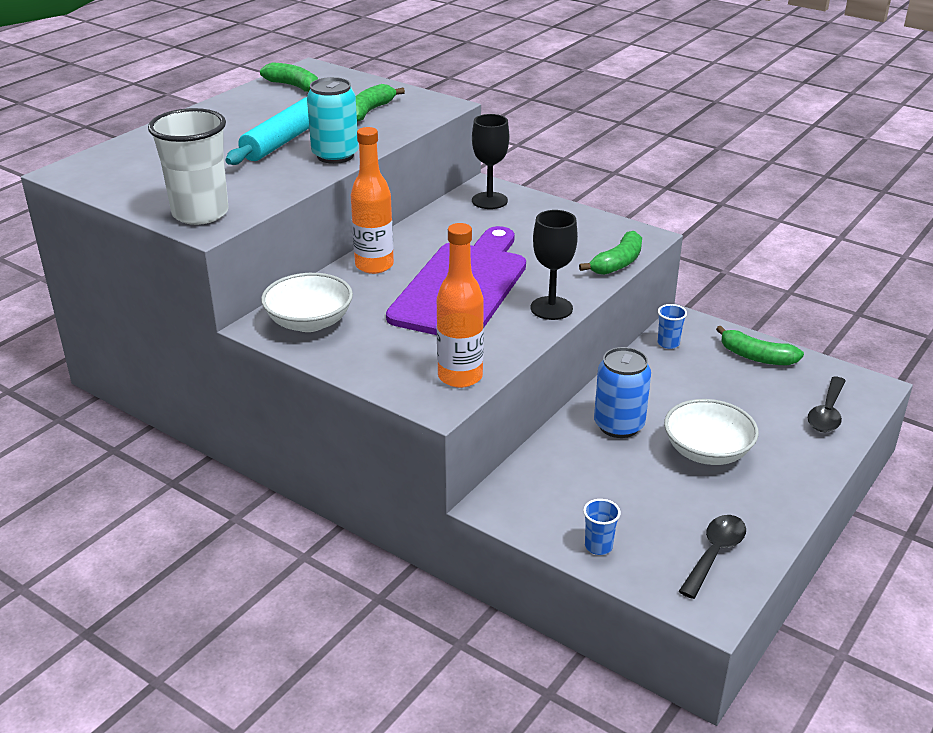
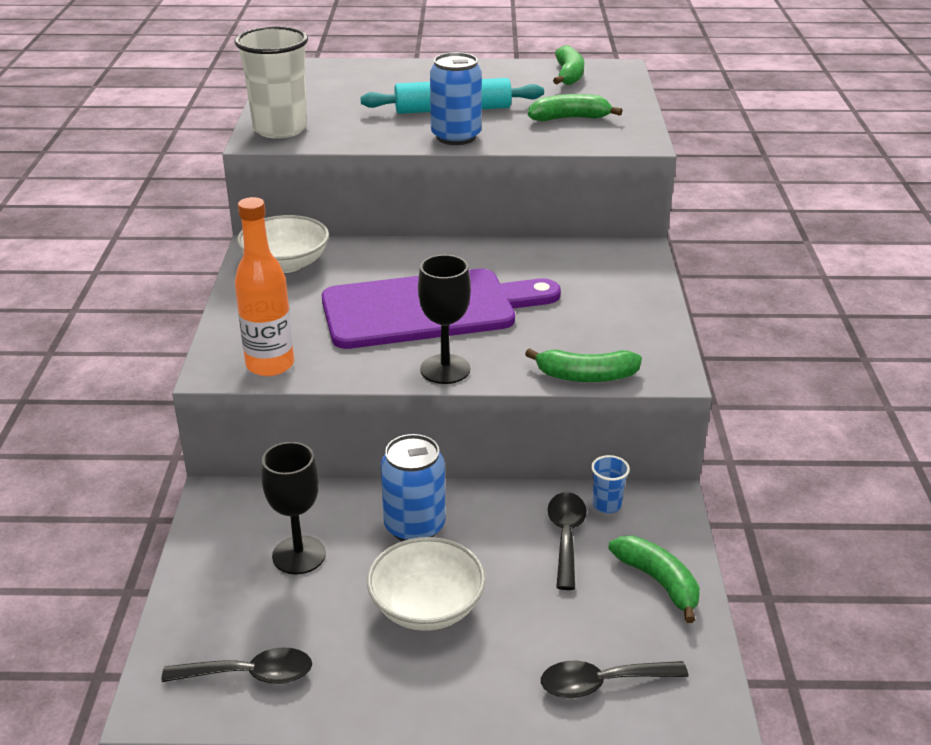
camera: 55 degrees right, 0 degrees up
(335, 155) = (456, 137): turquoise can -> blue can
(374, 265) = (413, 255): orange bottle -> none
(489, 201) = (613, 262): black goblet -> black goblet (299, 555)
(598, 546) = (203, 586): blue cup -> none
(686, 371) = (566, 537): none -> black spoon
(756, 357) = (658, 582): green banana -> green banana turned 150 degrees clockwise

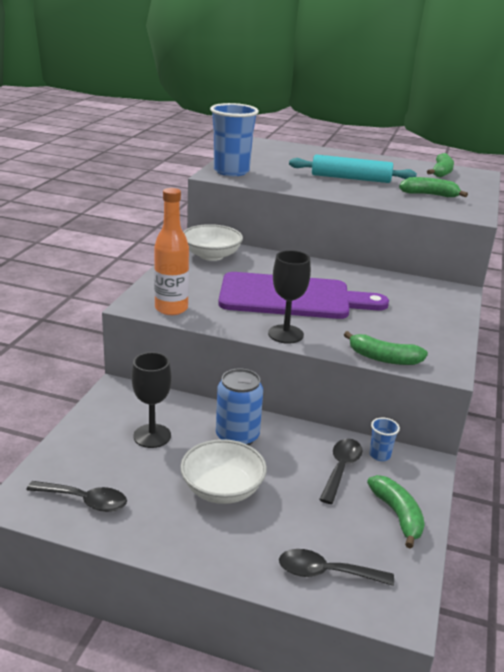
camera: 15 degrees right, 5 degrees down
(280, 129) = (231, 171): white cup -> blue cup
(456, 137) = (344, 192): blue can -> none

